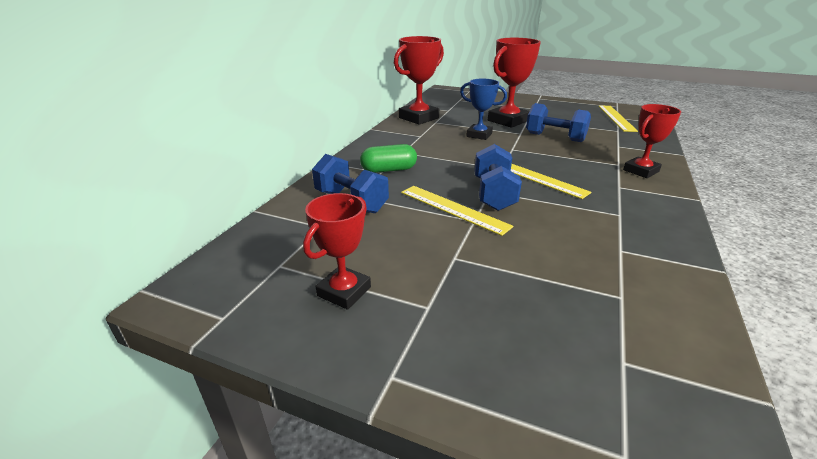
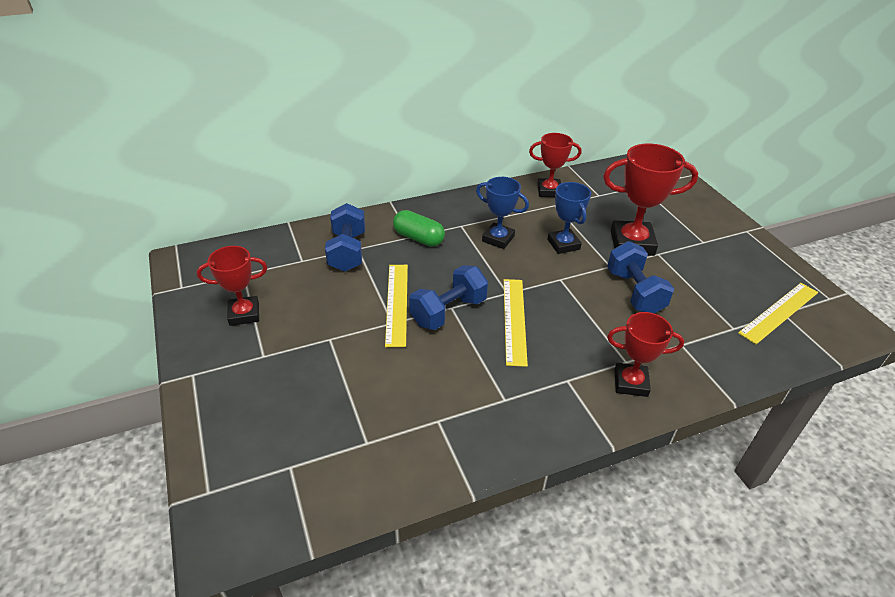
camera: 45 degrees right, 10 degrees up
(418, 118) = (549, 191): red trophy -> red trophy, size x0.64
(439, 148) = (498, 239): none -> blue trophy

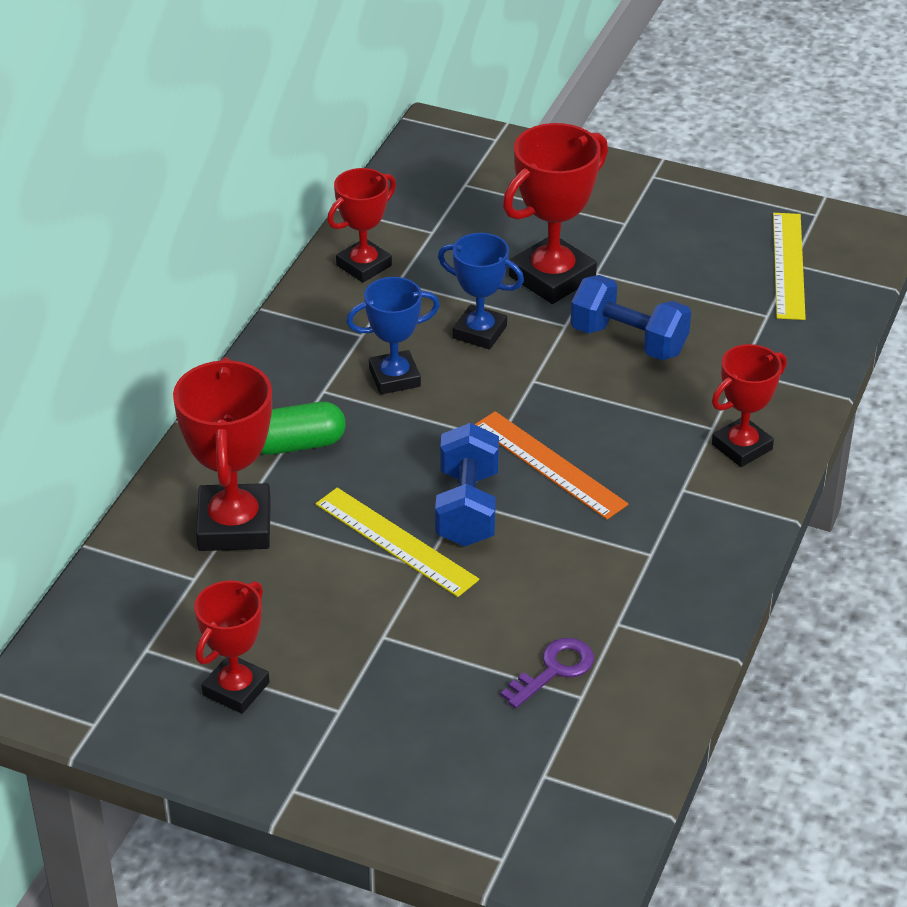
camera: 45 degrees left, 0 degrees up
(347, 252) = (234, 525): blue dumbbell -> red trophy
(374, 417) = (554, 670): none -> purple key
(514, 320) = (549, 465): yellow ruler -> orange ruler

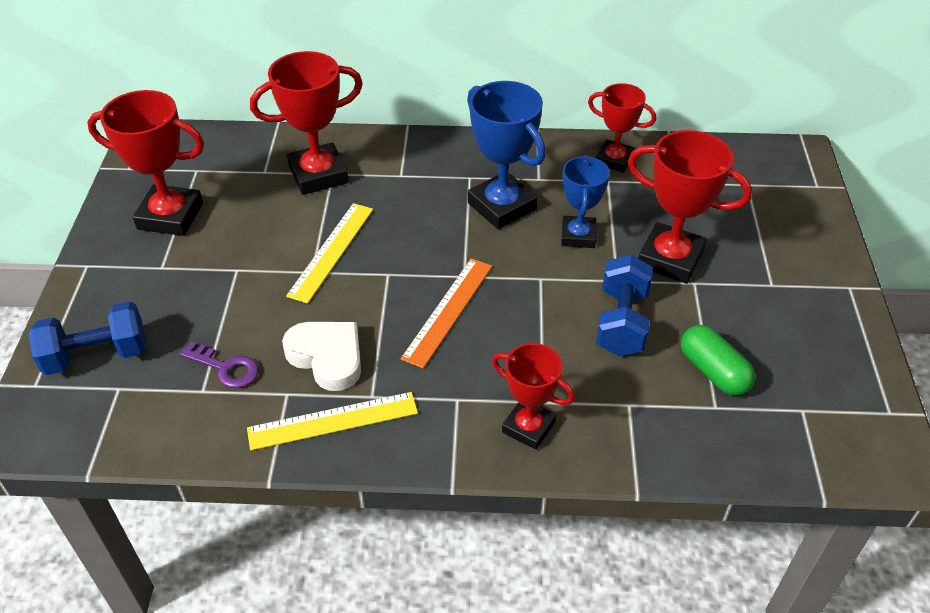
camera: 70 degrees right, 5 degrees up
(236, 689) = (170, 216): red trophy -> red trophy, size x1.55
(296, 445) = (408, 180): green capsule -> green capsule (713, 372)
(394, 377) = (501, 206): blue trophy -> blue trophy, size x1.55
(467, 508) = (381, 278): blue dumbbell -> blue dumbbell (97, 355)
(576, 579) = (327, 357): none -> white heart
(788, 265) = (797, 407): yellow ruler -> yellow ruler (333, 420)

